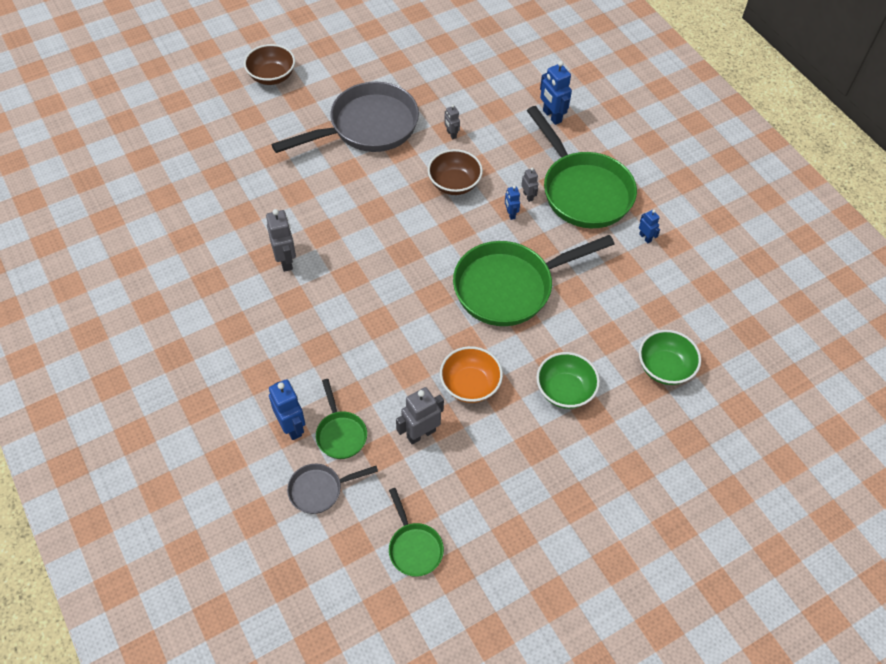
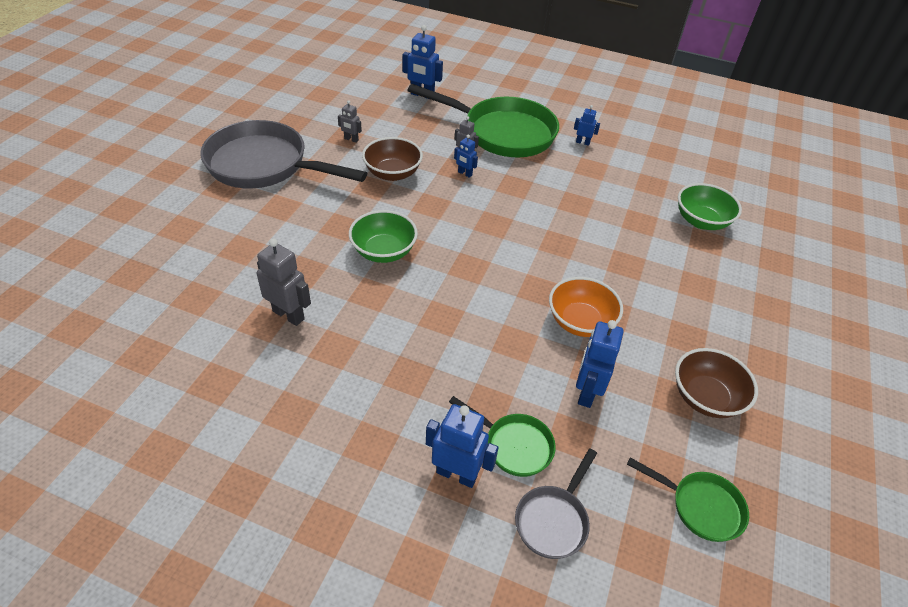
camera: 40 degrees left, 10 degrees down
(272, 76) = (119, 165): brown bowl -> brown bowl (705, 397)
(367, 127) = (264, 165): grey pan -> grey pan turned 90 degrees counterclockwise
(421, 433) = (586, 392): grey robot -> blue robot
(510, 287) = (525, 226): green pan -> none
(565, 390) = (656, 279): green bowl -> green bowl (383, 251)

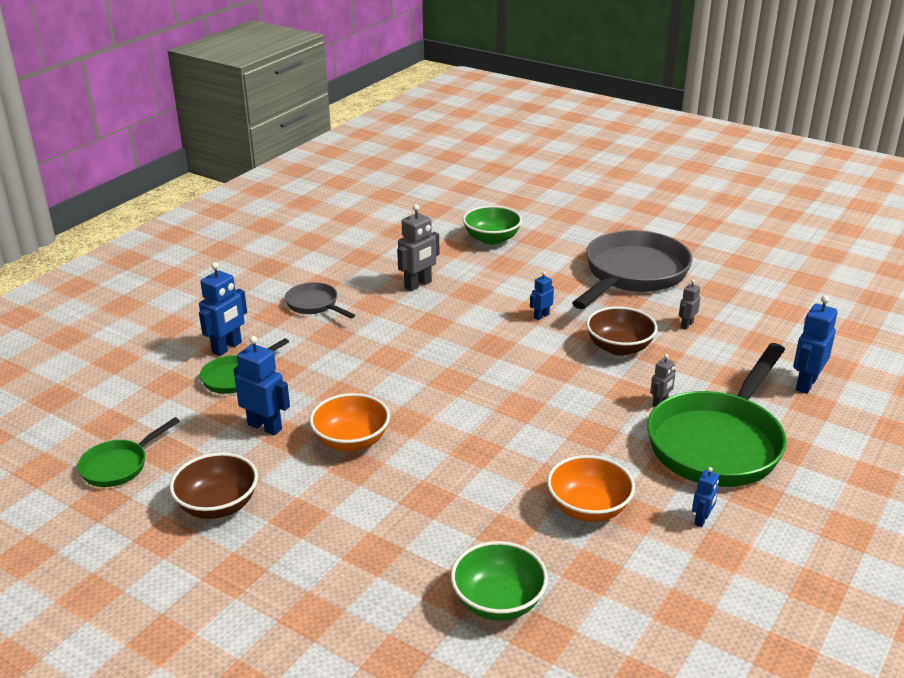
camera: 105 degrees right, 15 degrees down
(383, 251) = (487, 333): green bowl -> green bowl (492, 239)
(465, 173) = (619, 398): blue robot -> blue robot (541, 316)
(553, 520) = (162, 386): grey pan -> grey pan (315, 305)
(596, 186) = (588, 508): none -> orange bowl

